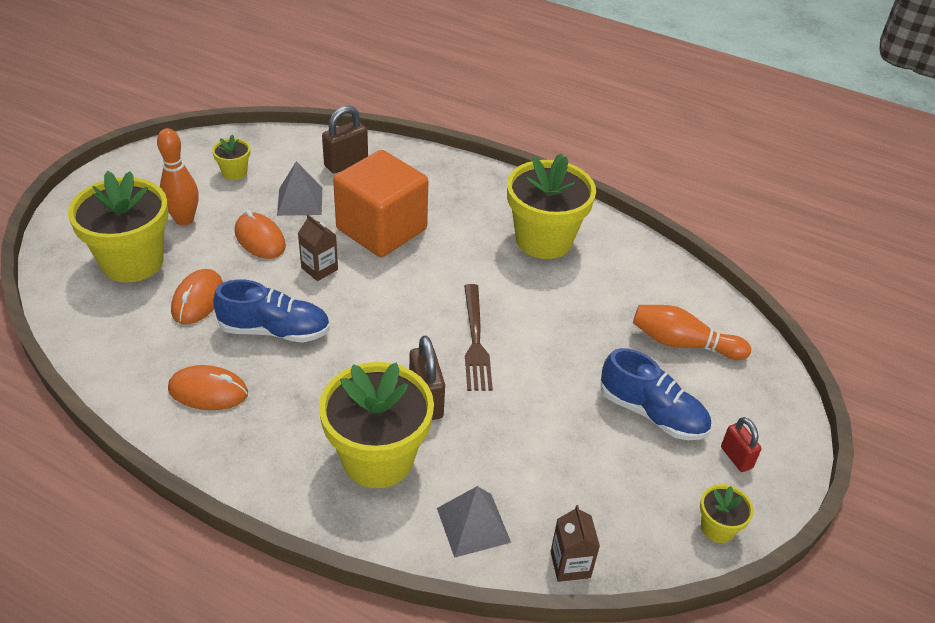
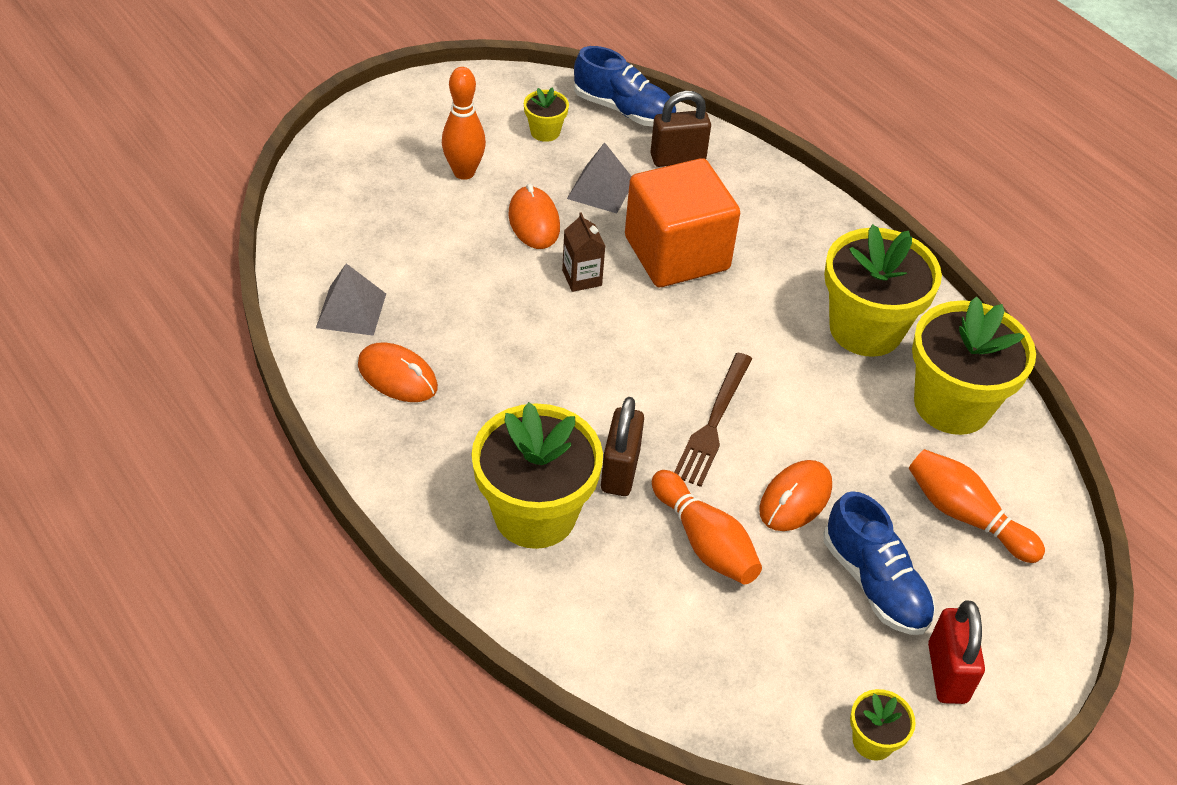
camera: 25 degrees right, 5 degrees up
(132, 262) = (388, 204): yellow flower pot -> yellow flower pot (952, 404)
(198, 300) = (435, 270): orange mouse -> orange mouse (795, 499)
(275, 330) = (498, 333): blue shoe -> blue shoe (624, 110)
(473, 525) = (598, 624): grey pyramid -> grey pyramid (351, 310)
(517, 429) = (704, 541): none -> orange bowling pin
(570, 564) = (679, 709): brown carton -> none
(736, 457) = (947, 673): red padlock -> red padlock, size x1.55

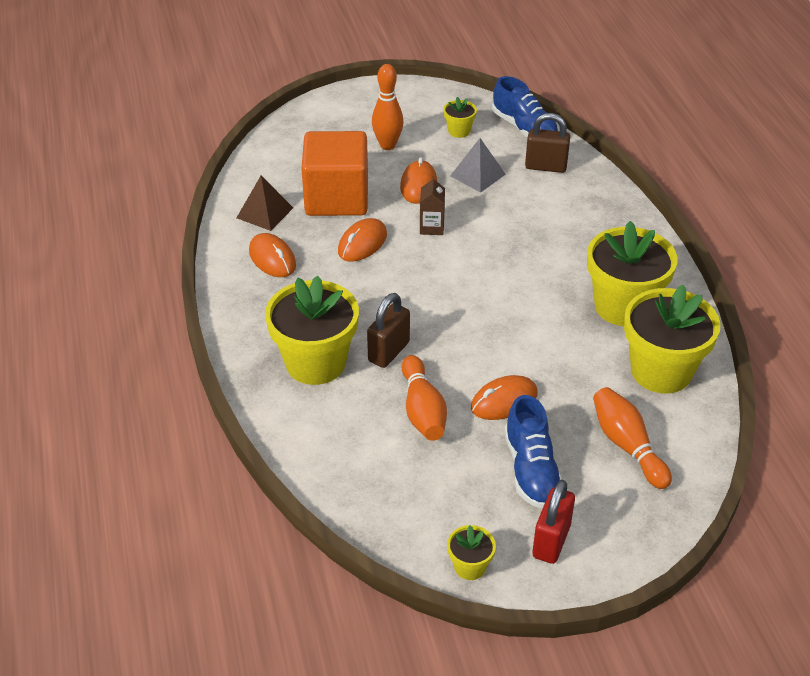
camera: 25 degrees right, 5 degrees down
(351, 310) = (265, 213): grey pyramid -> brown pyramid
(505, 323) = (362, 243): none -> orange mouse
(676, 253) = (509, 226): orange cube -> orange cube (337, 198)
(713, 423) = (472, 339): brown fork -> none

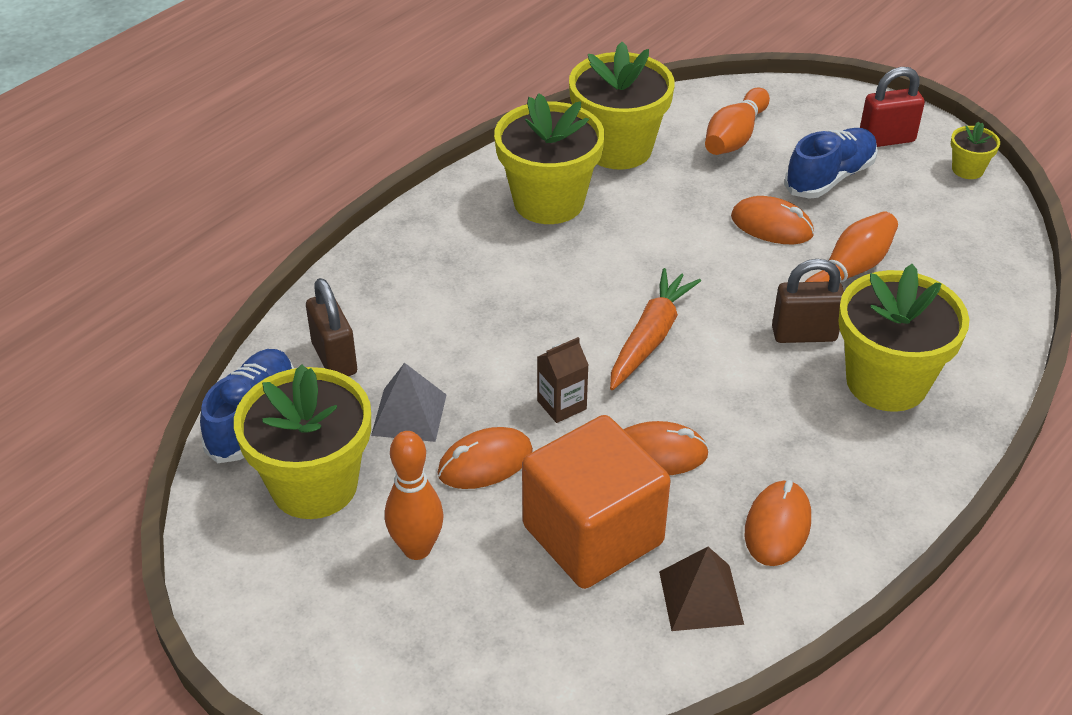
camera: 125 degrees left, 0 degrees up
(450, 285) = (650, 337): none -> orange carrot
(459, 131) = (314, 485): yellow flower pot -> yellow flower pot, size x2.21

